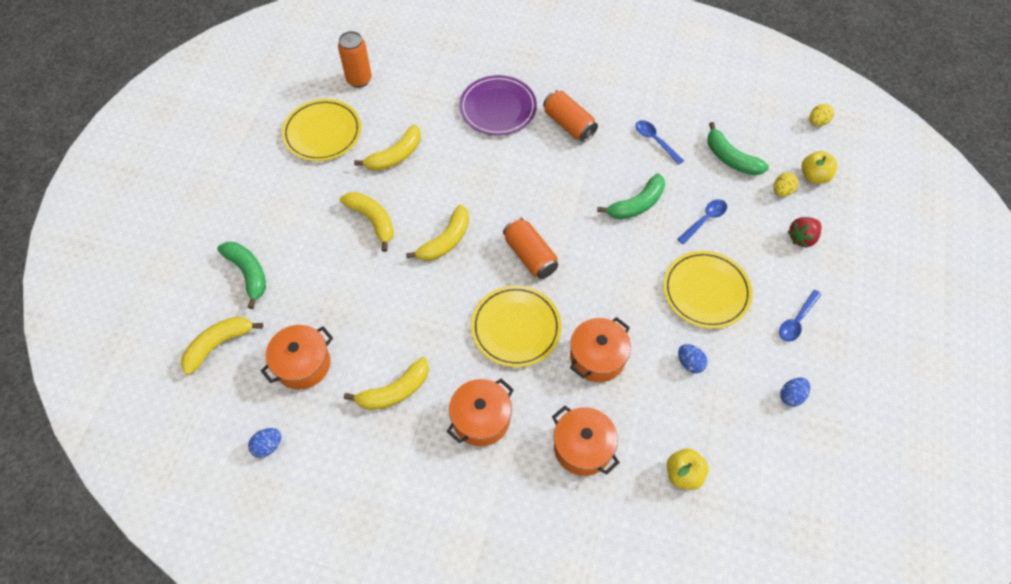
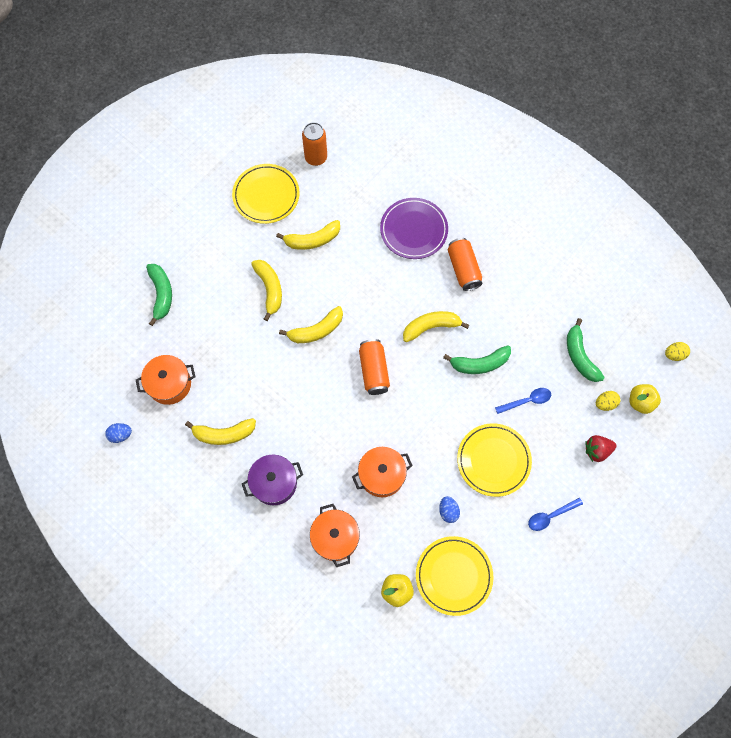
camera: 25 degrees right, 10 degrees up
(218, 345) = (118, 343): yellow banana -> yellow banana (431, 327)
(481, 419) = (274, 483): orange pot -> purple pot
(516, 328) = (334, 424): yellow plate -> yellow plate (454, 576)
(655, 141) = (526, 314): blue spoon -> none
(791, 396) = (510, 572): blue egg -> none

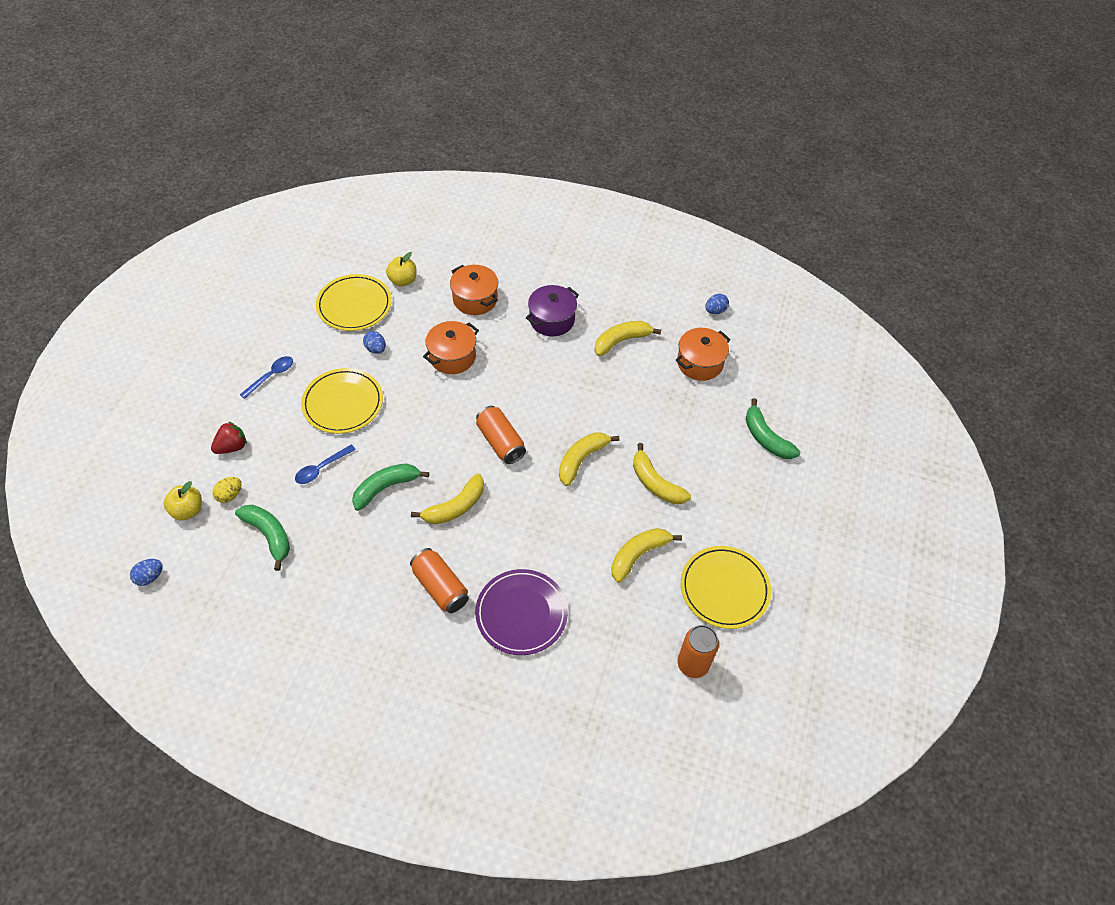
camera: 155 degrees right, 15 degrees down
(674, 354) = (150, 577): yellow egg -> blue egg

